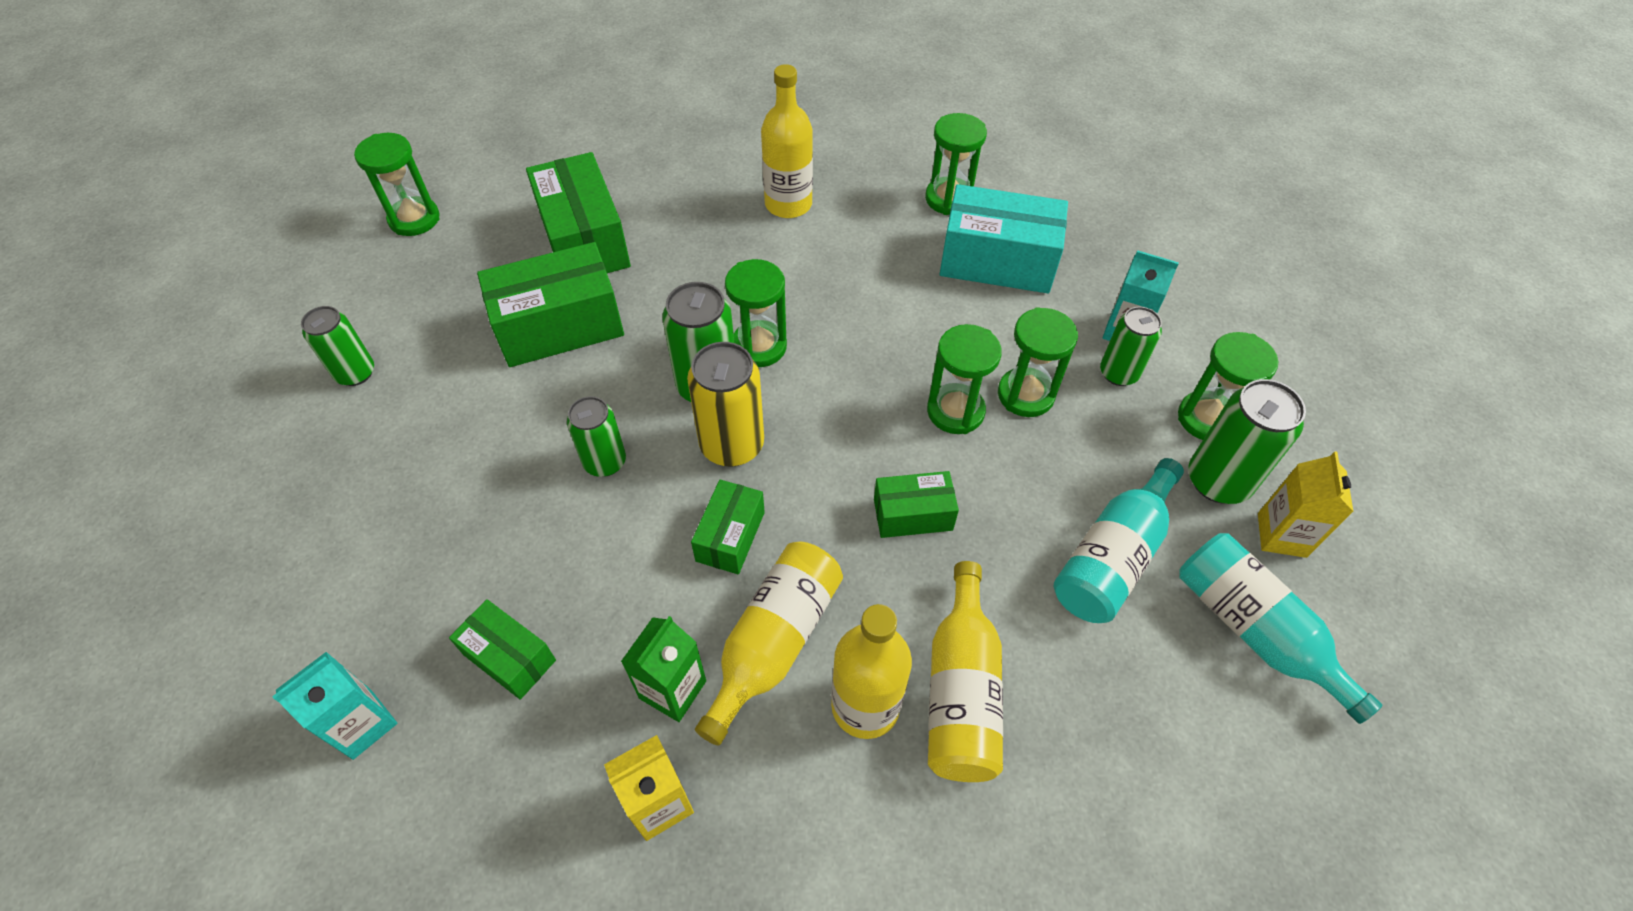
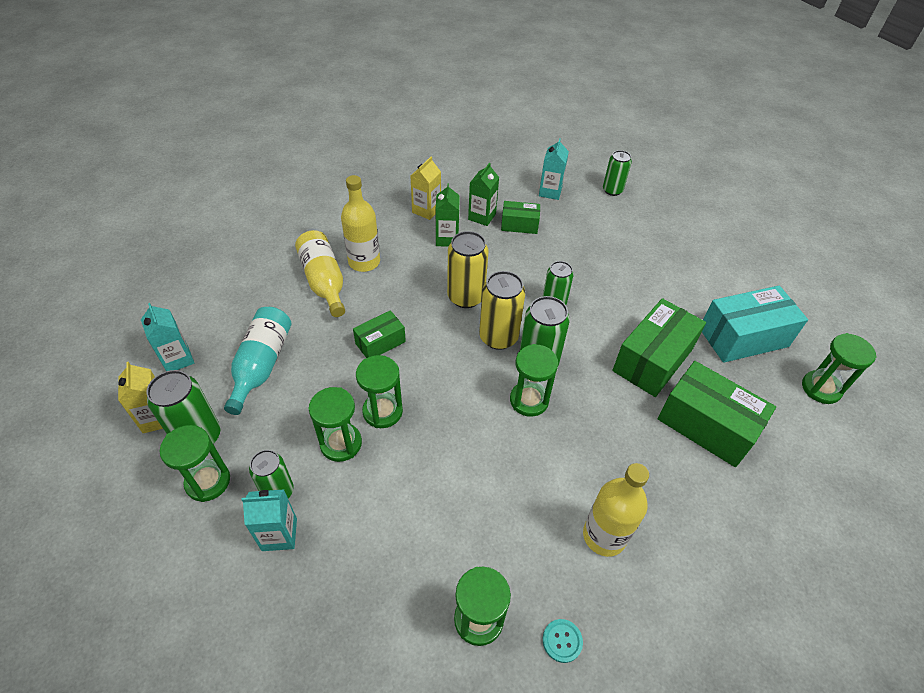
camera: 150 degrees right, 5 degrees down
(355, 373) = (717, 291): green can -> green can (612, 190)
(560, 720) = (482, 217): none -> green carton
(730, 536) = (466, 297): green box -> yellow can
(774, 643) = (416, 267): yellow bottle -> none
(885, 162) = (562, 641): none -> turquoise button
(997, 261) = (404, 560): turquoise box -> turquoise box (743, 337)
(1254, 630) = (178, 359): turquoise bottle -> turquoise carton

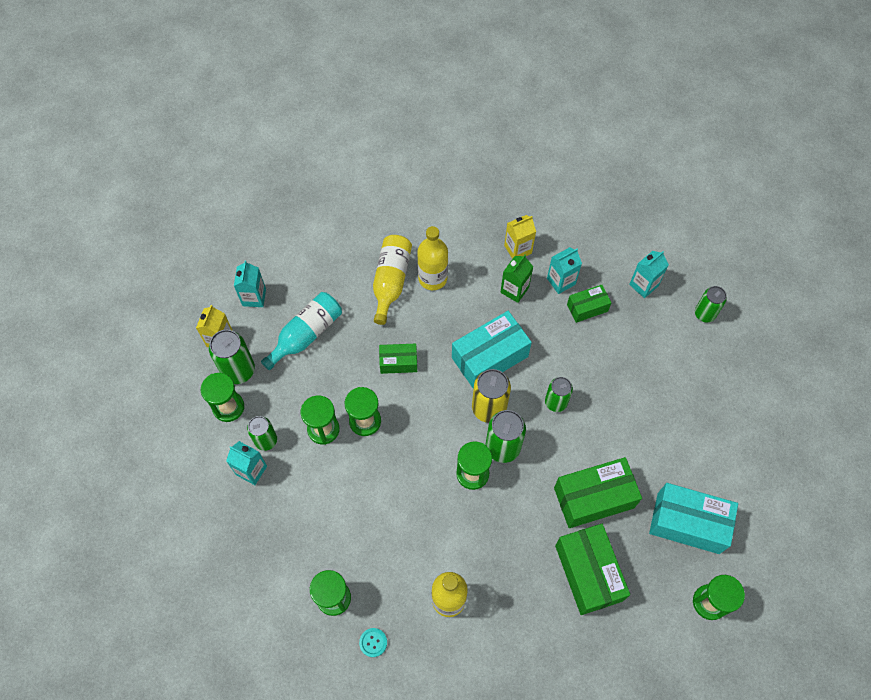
camera: 35 degrees right, 15 degrees up
(466, 297) = (489, 357): yellow can -> turquoise box
(482, 217) = (561, 281): green carton -> turquoise carton
(519, 225) = (587, 307): green box -> green box turned 60 degrees counterclockwise

